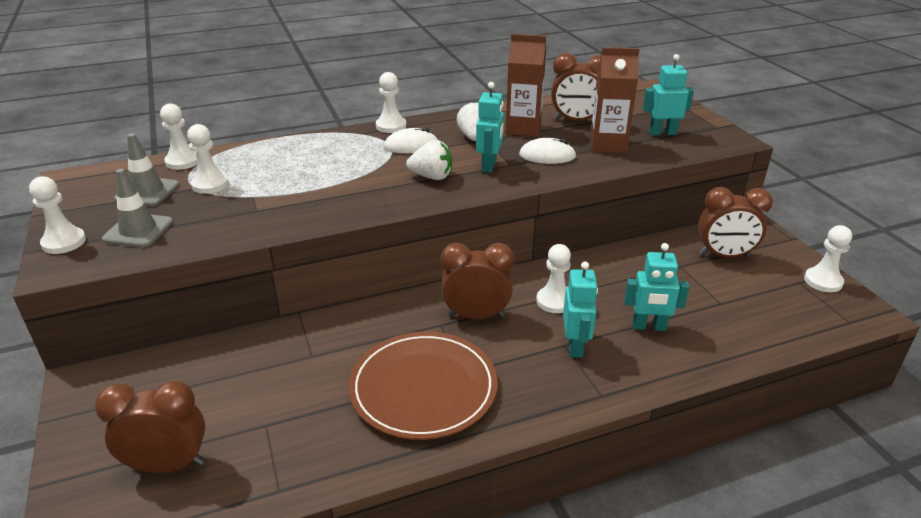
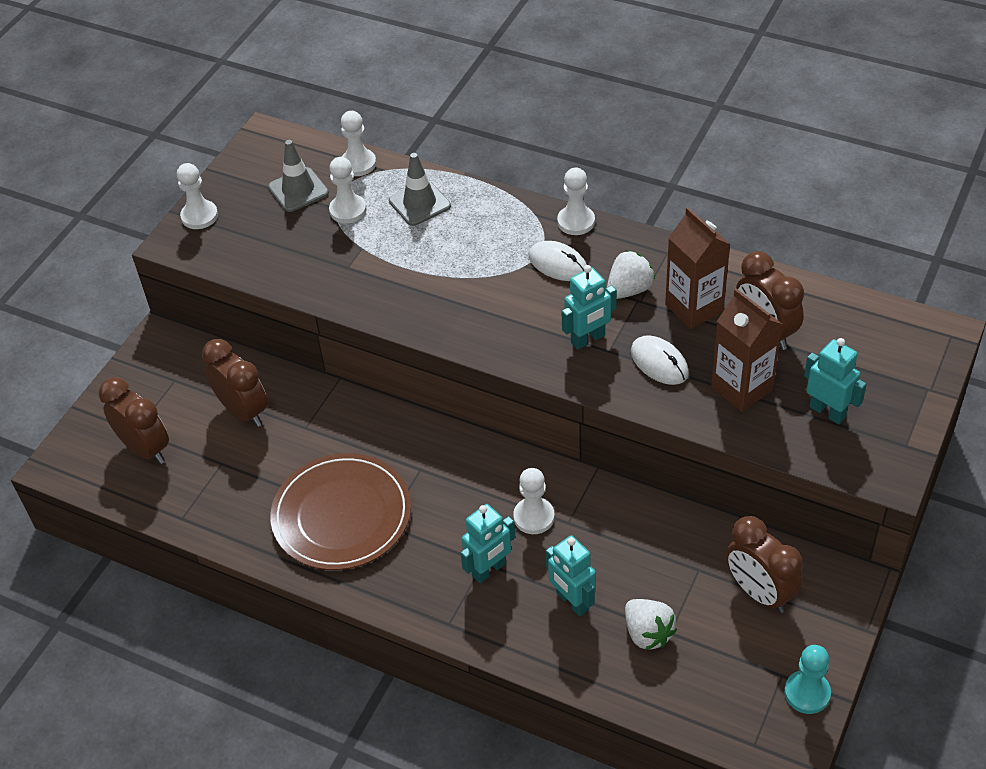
camera: 50 degrees right, 15 degrees up
(138, 231) = (252, 235): grey traffic cone -> grey traffic cone (419, 203)
(432, 177) = (521, 319): white strawberry -> white strawberry (648, 633)
(476, 316) = (456, 482): brown clock -> brown clock (244, 411)
(823, 281) = (807, 693): white pawn -> turquoise pawn

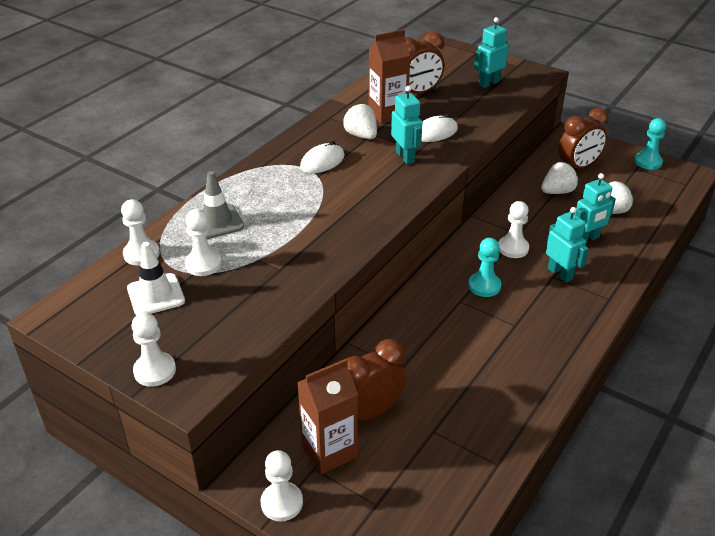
camera: 85 degrees left, 10 degrees down
(145, 449) = (404, 494): brown clock -> none
(298, 190) = (156, 295): grey traffic cone -> white traffic cone
(342, 515) = (503, 350): brown plate -> none
(452, 491) = (484, 286): none -> turquoise pawn
(576, 222) = (279, 149): white pawn -> white pawn (282, 503)
(682, 566) = (557, 192): none -> white strawberry
(741, 388) = (465, 107): brown carton -> brown carton (329, 451)

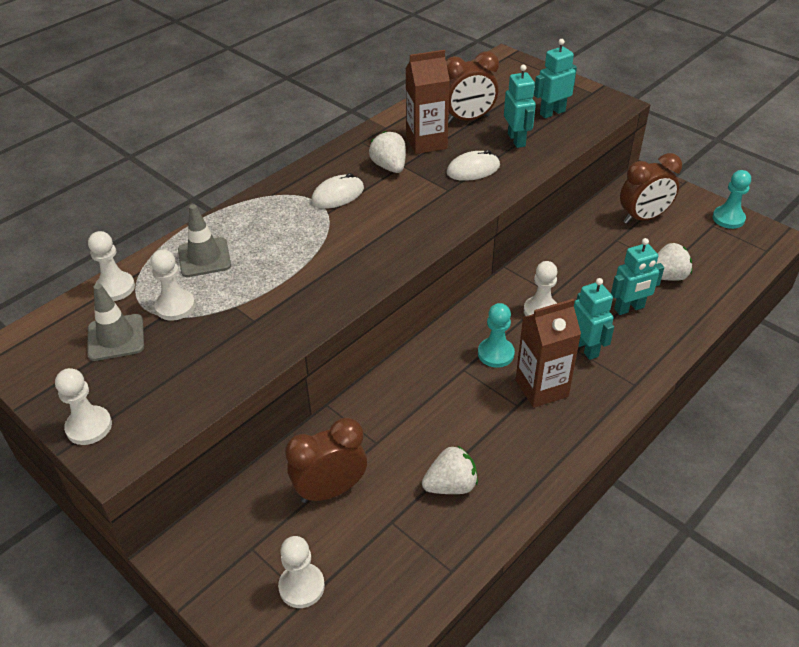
camera: 10 degrees right, 5 degrees up
(156, 295) = (116, 338): white traffic cone -> grey traffic cone
(282, 503) = (207, 584): white pawn -> white pawn (301, 586)
(329, 451) = (273, 530): brown carton -> brown carton (541, 388)
(405, 157) = (430, 197): turquoise robot -> turquoise robot (516, 140)
(557, 192) = (611, 246): white strawberry -> white strawberry (451, 485)

